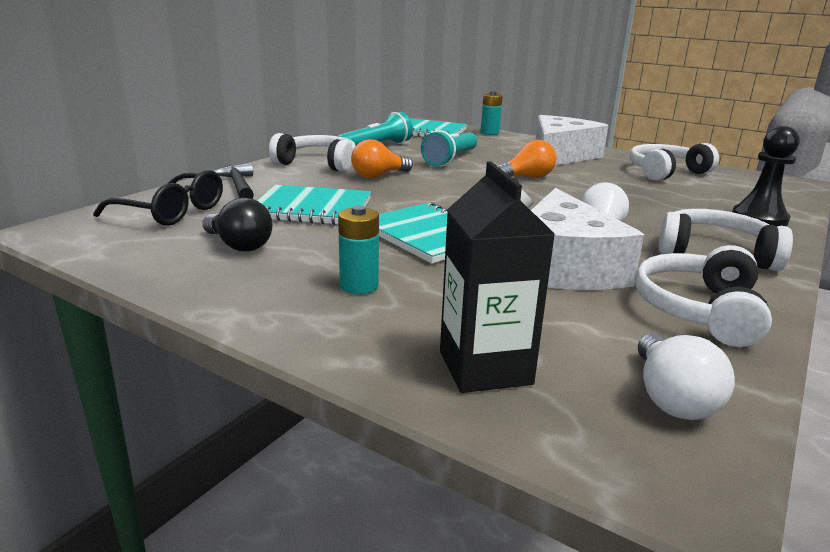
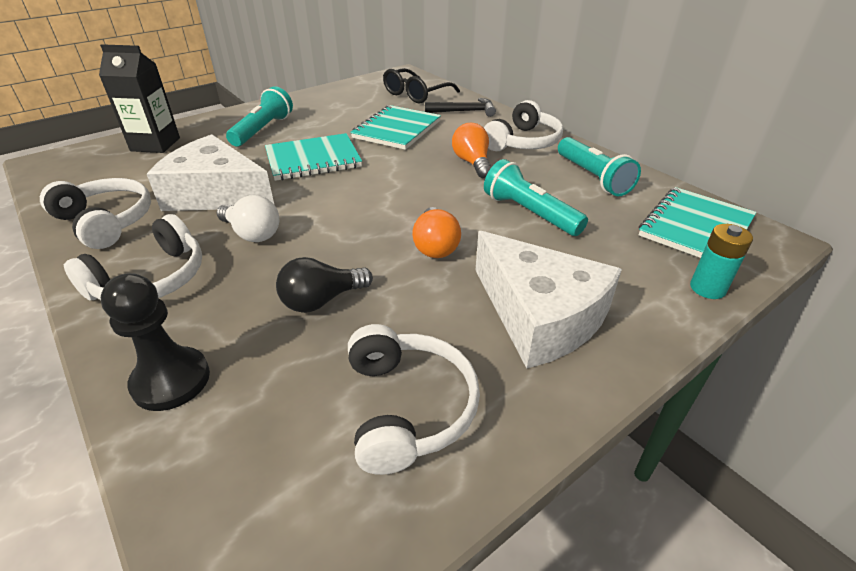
camera: 110 degrees right, 15 degrees up
(239, 245) = (346, 108): black light bulb -> black light bulb (322, 300)
(359, 286) = (263, 130): turquoise battery -> turquoise flashlight
(671, 398) = (74, 178): white light bulb -> none

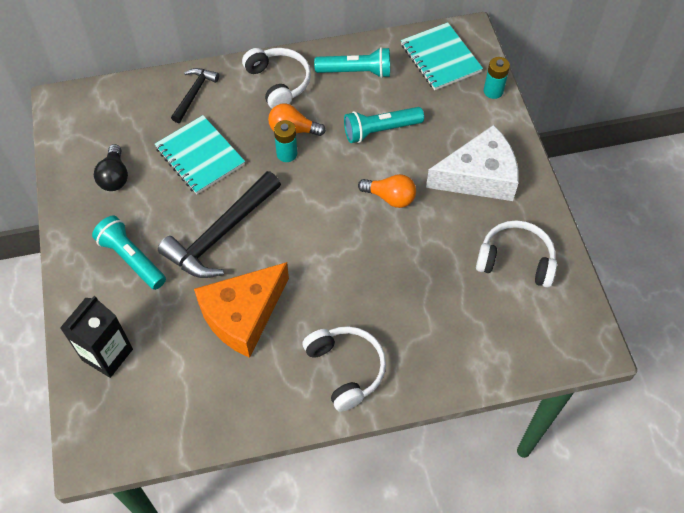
camera: 65 degrees left, 20 degrees up
(106, 222) = (246, 398): white headphones -> none
(171, 380) = (451, 363): black pawn -> none
(216, 194) = (243, 315): white cheese -> orange cheese
(252, 233) = (318, 299): white light bulb -> none
(313, 159) = (221, 234): turquoise notebook -> black hammer
(322, 300) = (416, 275): black light bulb -> black light bulb (115, 177)
(416, 94) = (128, 112): black glasses -> none
(438, 167) = (287, 154): none -> turquoise battery

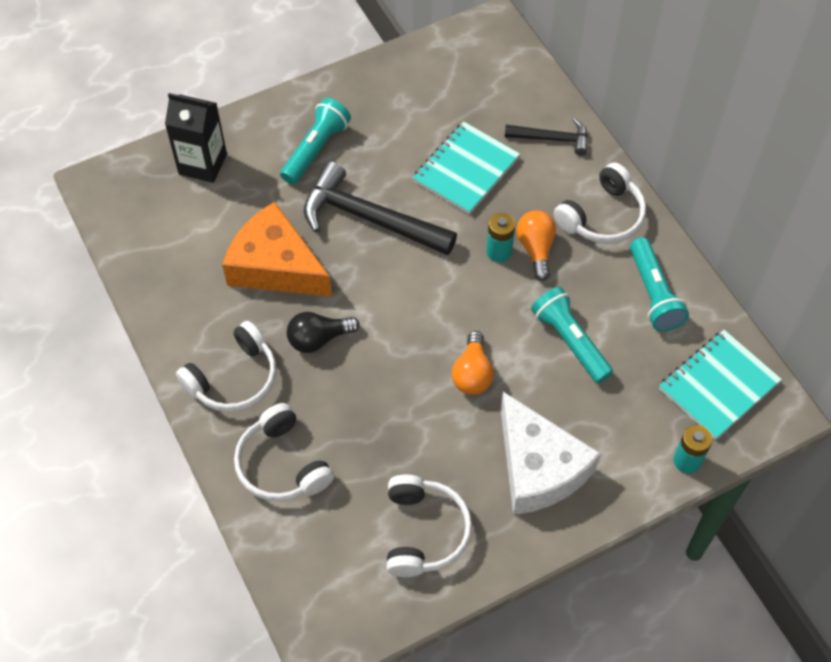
camera: 75 degrees right, 0 degrees up
(115, 177) = (412, 103): black light bulb -> black light bulb (318, 339)
(436, 347) = (282, 464): none -> white headphones

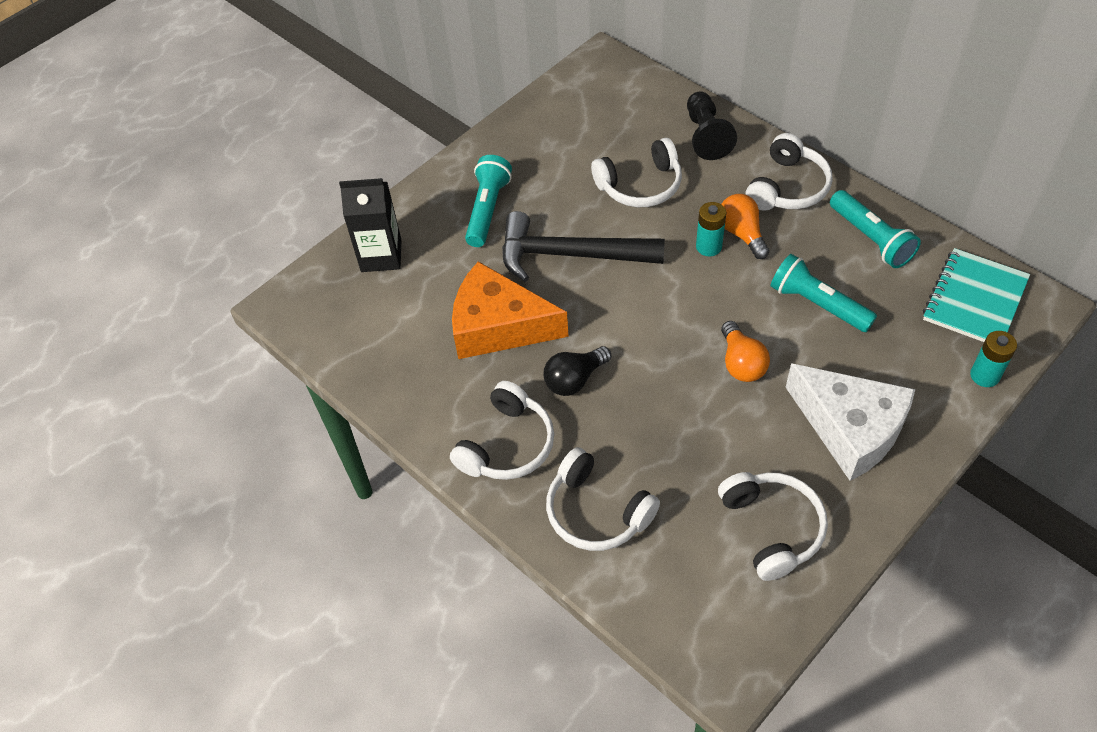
camera: 15 degrees left, 5 degrees down
(466, 170) = (640, 185): turquoise notebook -> white headphones
(552, 139) = (706, 136): black hammer -> black pawn

